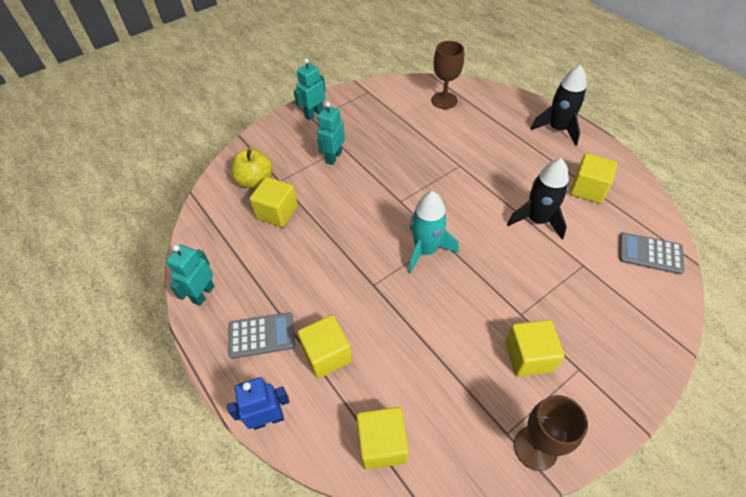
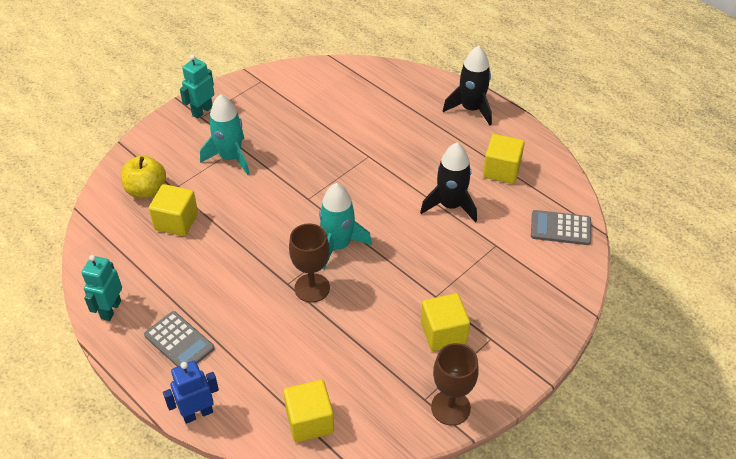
camera: 10 degrees left, 5 degrees down
(261, 335) = (179, 342): grey calculator -> grey calculator turned 60 degrees clockwise
(327, 355) = (248, 352): yellow cube -> none
(333, 157) = (230, 158): turquoise robot -> turquoise rocket
(444, 100) = (347, 85): brown goblet -> brown goblet (312, 288)

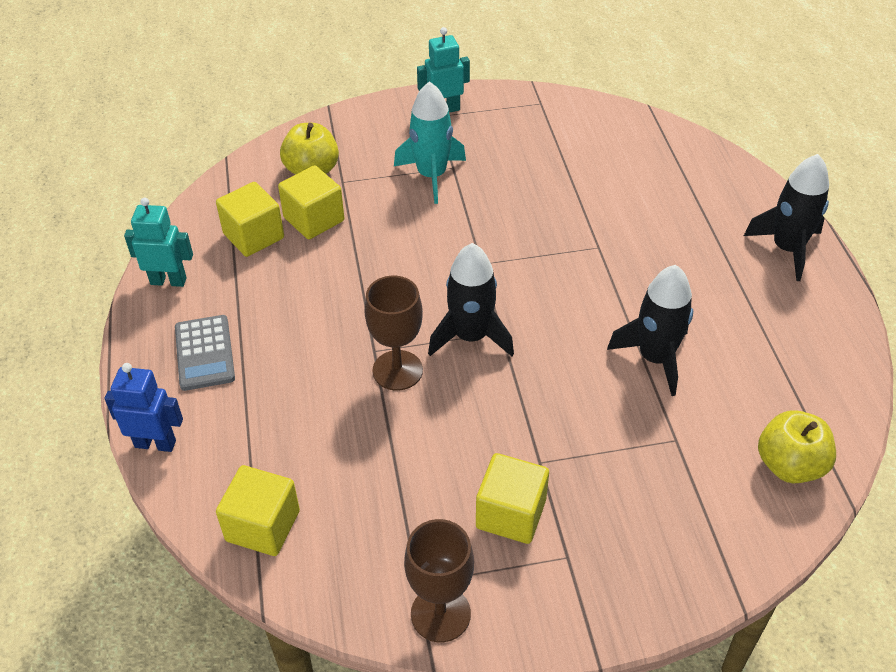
camera: 35 degrees right, 0 degrees up
(110, 309) = (168, 281): turquoise robot -> turquoise robot turned 45 degrees clockwise
(338, 245) = (471, 336): turquoise rocket -> black rocket
(501, 170) = (765, 347): yellow cube -> yellow cube (253, 236)
(560, 228) = (789, 465): grey calculator -> yellow apple

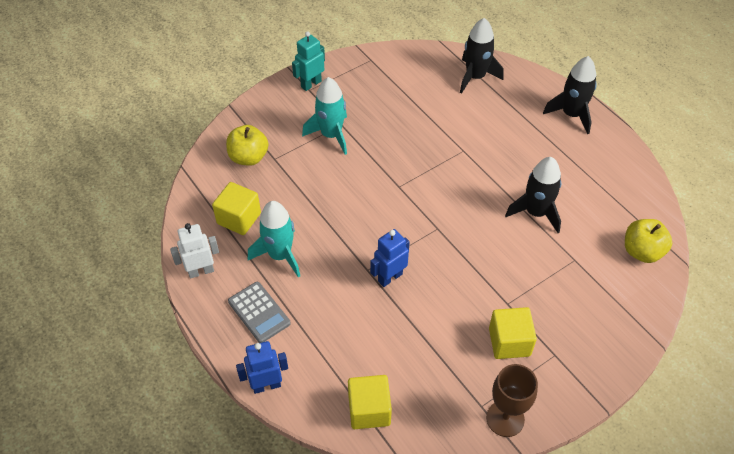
camera: 25 degrees left, 5 degrees up
(168, 281) = (201, 271): turquoise robot -> white robot
(275, 295) = (280, 255): none -> turquoise rocket
(314, 219) = (272, 192): yellow cube -> none
(397, 370) = (390, 277): brown goblet -> blue robot
(471, 336) = (421, 238): black rocket -> black rocket (475, 77)

